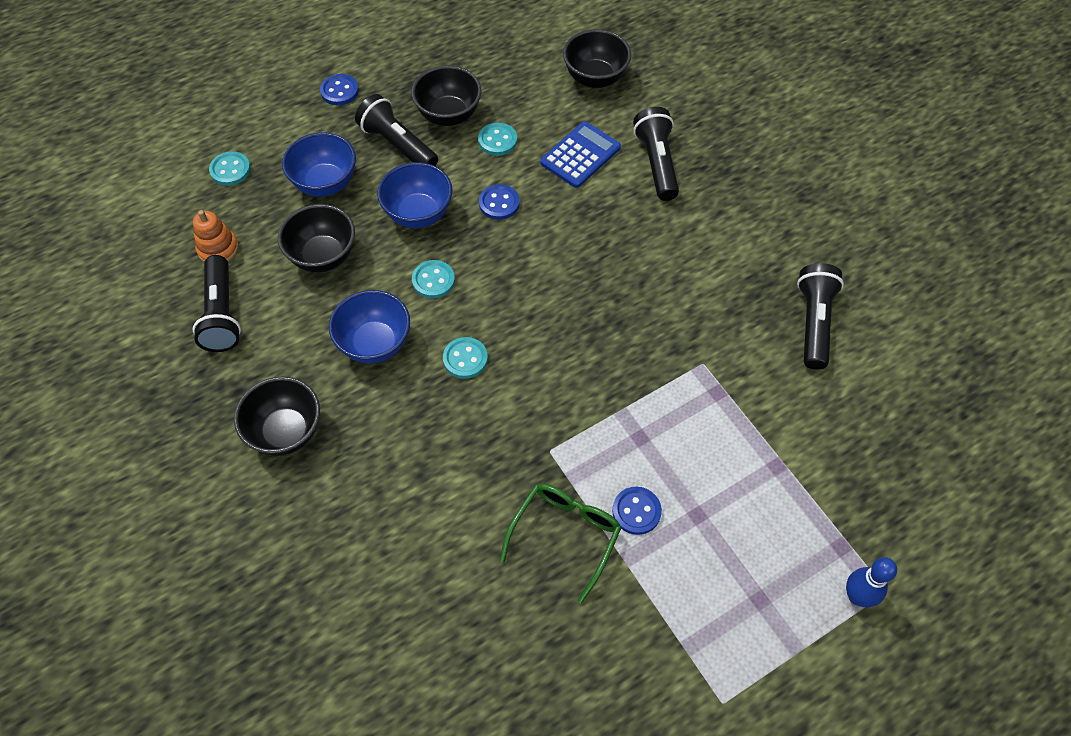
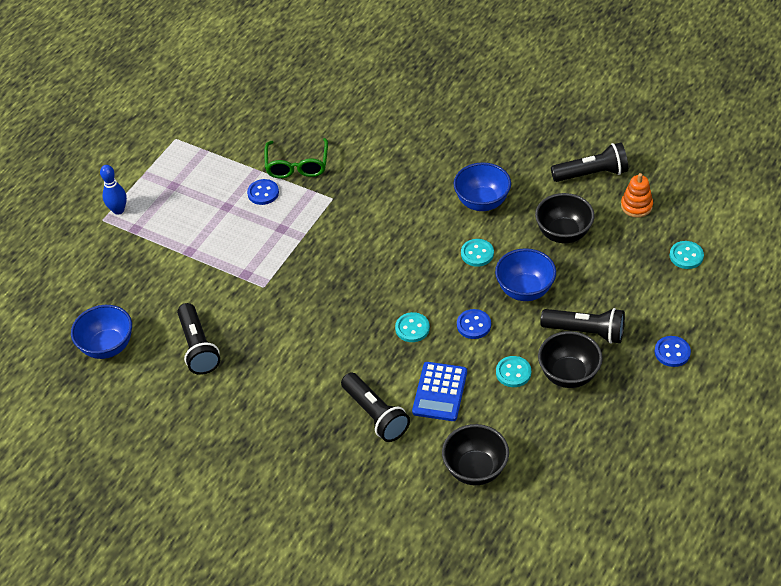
camera: 155 degrees right, 10 degrees down
(222, 314) = (592, 174): black flashlight -> black flashlight turned 120 degrees clockwise
(286, 432) = (493, 139): black bowl -> none
(325, 183) = (610, 279): blue bowl -> blue bowl (107, 346)
(465, 359) = (419, 220): turquoise button -> turquoise button (412, 328)

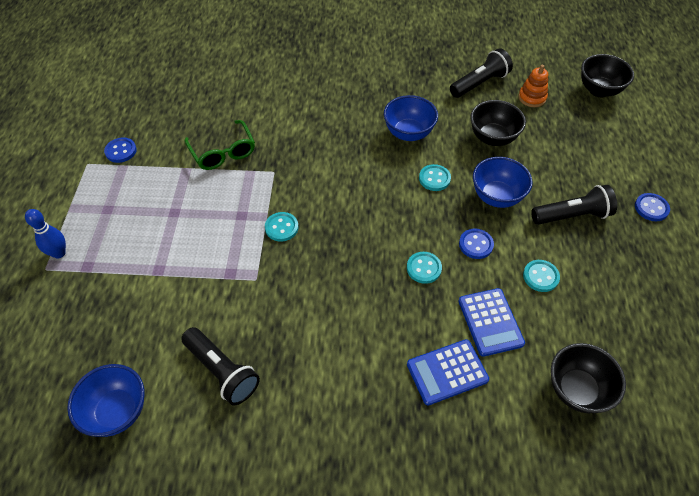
camera: 30 degrees left, 5 degrees up
(263, 193) = (204, 188): blue button -> blue button (121, 151)
(375, 415) = (447, 372): black flashlight -> blue calculator
(568, 375) = (587, 260): black bowl -> black bowl (599, 90)
(686, 256) = (598, 125): turquoise button -> turquoise button (281, 227)

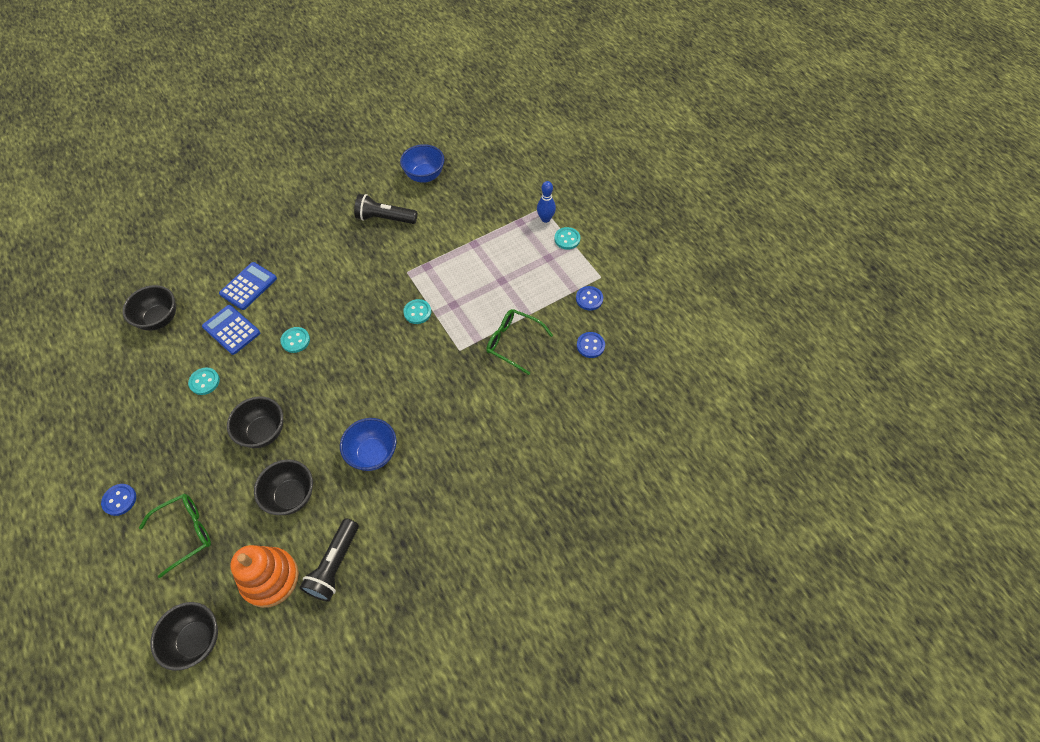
camera: 145 degrees right, 5 degrees up
(434, 178) = (325, 419): turquoise button -> turquoise button (567, 239)
(476, 244) = (264, 380): blue button -> blue button (590, 345)
(496, 197) = (263, 432): blue bowl -> black bowl
(532, 98) = (270, 578): orange stacking toy -> orange stacking toy, size x1.74
(572, 215) = (191, 451): black flashlight -> none
(593, 155) = (185, 532): none -> green glasses

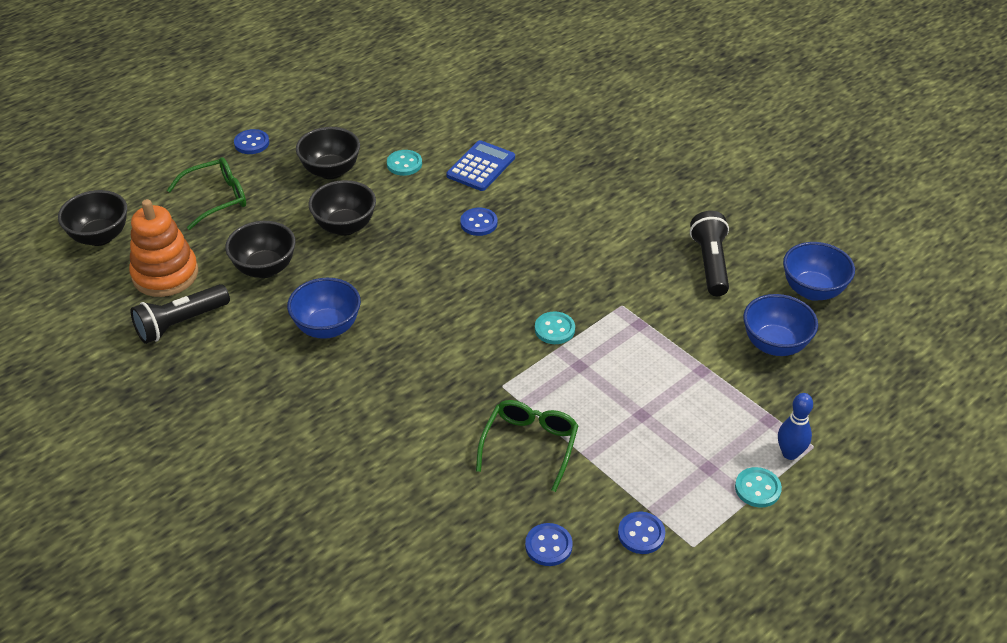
camera: 80 degrees right, 15 degrees down
(160, 319) = (481, 109): black bowl -> black bowl (331, 171)
(185, 532) = (217, 198): green glasses -> green glasses turned 75 degrees counterclockwise
(248, 286) = (549, 164): blue calculator -> none
(295, 340) = (479, 223): turquoise button -> blue button
(334, 565) = (180, 323): black flashlight -> black flashlight turned 45 degrees counterclockwise
(463, 204) = (775, 345): none -> blue bowl

